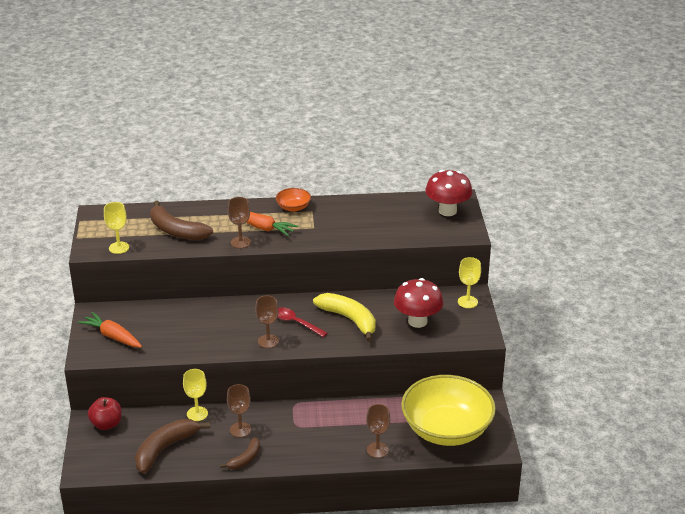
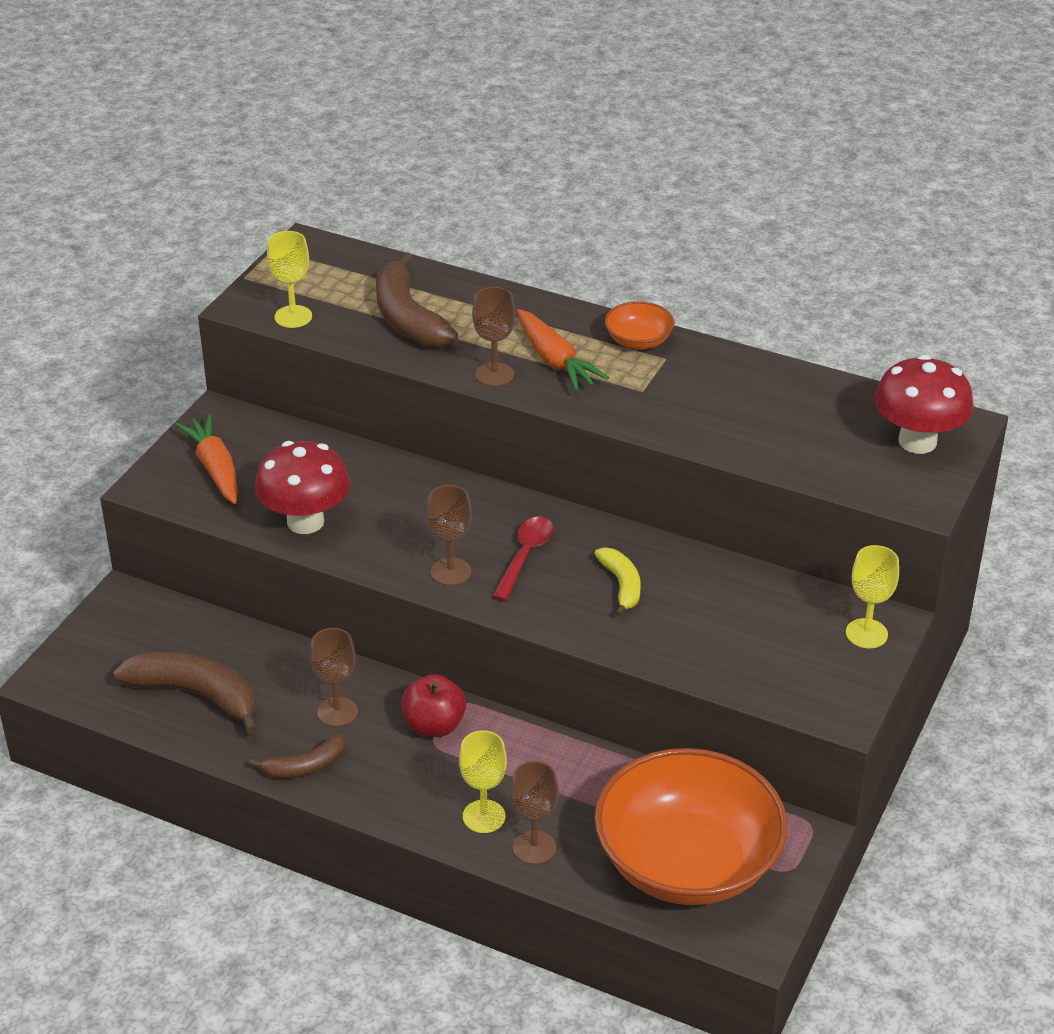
camera: 30 degrees right, 5 degrees up
(106, 424) = (143, 615): red apple -> red apple (434, 726)
(165, 449) = (196, 695): brown banana -> brown banana turned 45 degrees clockwise
(197, 414) = (292, 655): yellow goblet -> yellow goblet (484, 816)
(296, 323) = (525, 556): red spoon -> red spoon turned 45 degrees clockwise
(349, 319) = (621, 585): yellow banana -> yellow banana, size x0.57
(417, 321) = (741, 635): red mushroom -> red mushroom (305, 522)
(446, 429) = (687, 863): yellow bowl -> orange bowl

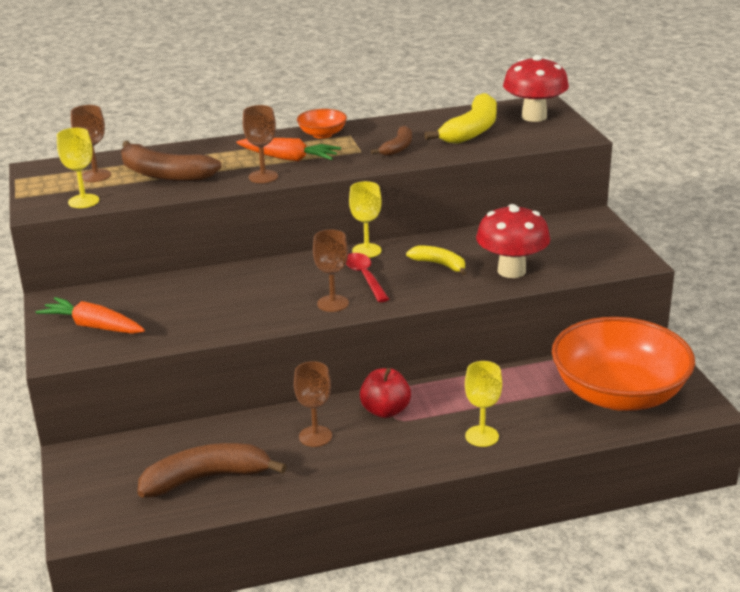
camera: 40 degrees left, 10 degrees down
(305, 522) = (200, 323): red mushroom -> red mushroom (511, 271)
(305, 767) = (337, 474): brown banana -> brown banana (398, 148)
(534, 847) = (532, 434): brown goblet -> brown goblet (96, 176)
(809, 424) = (471, 130): none -> yellow banana
(866, 633) = (592, 226): yellow goblet -> yellow goblet (366, 251)

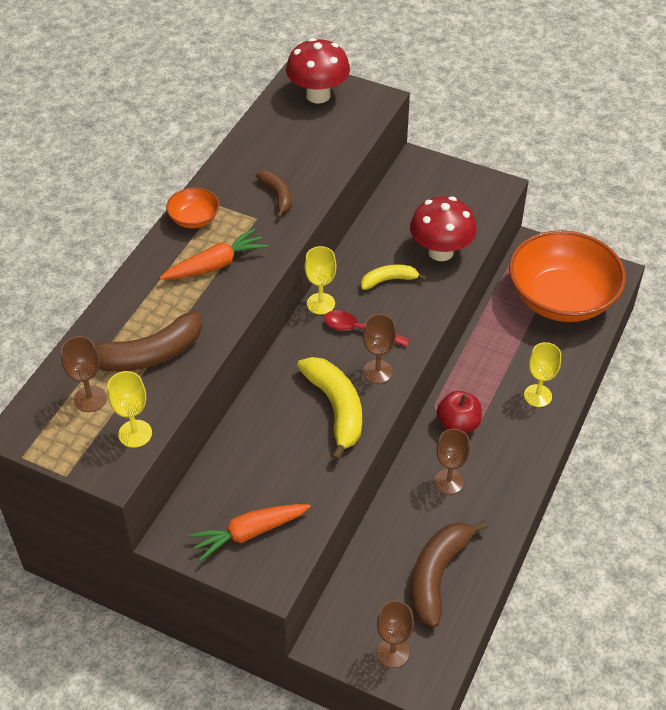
camera: 50 degrees left, 20 degrees up
(263, 177) = (231, 299): brown goblet -> brown goblet (392, 652)
(471, 130) = (299, 140): yellow banana -> yellow banana (336, 409)

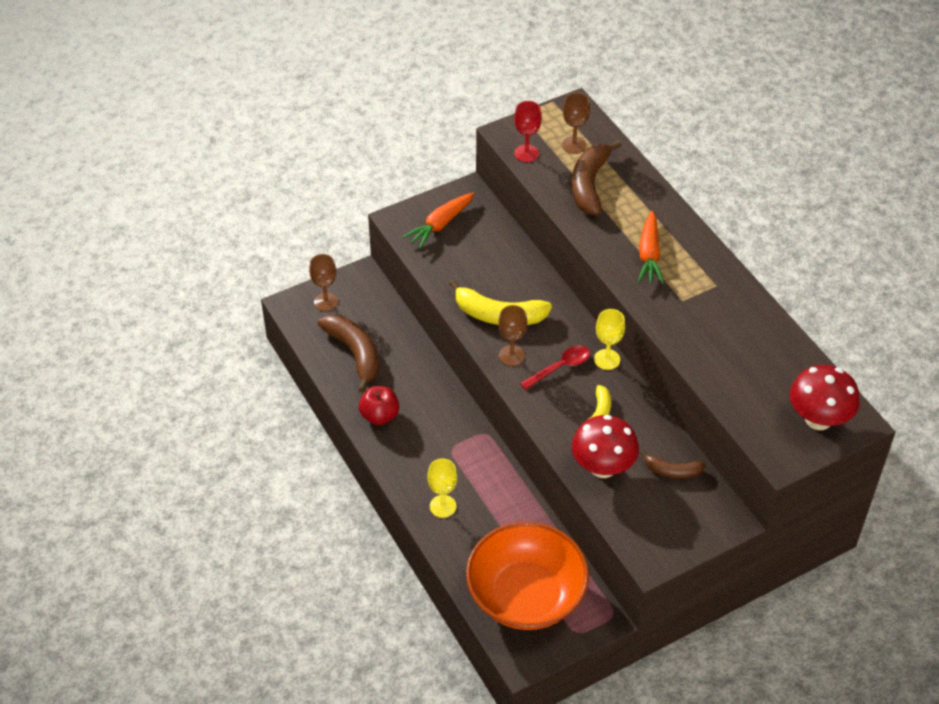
camera: 125 degrees right, 0 degrees up
(135, 433) = (526, 153): yellow goblet -> red goblet
(194, 219) = (710, 265): orange bowl -> none
(249, 533) = (440, 225): orange carrot -> orange carrot turned 150 degrees counterclockwise
(277, 196) = (699, 325): brown banana -> brown banana (672, 471)
(449, 482) = (417, 403): brown goblet -> none
(458, 424) = (460, 439): red apple -> red apple (379, 416)

